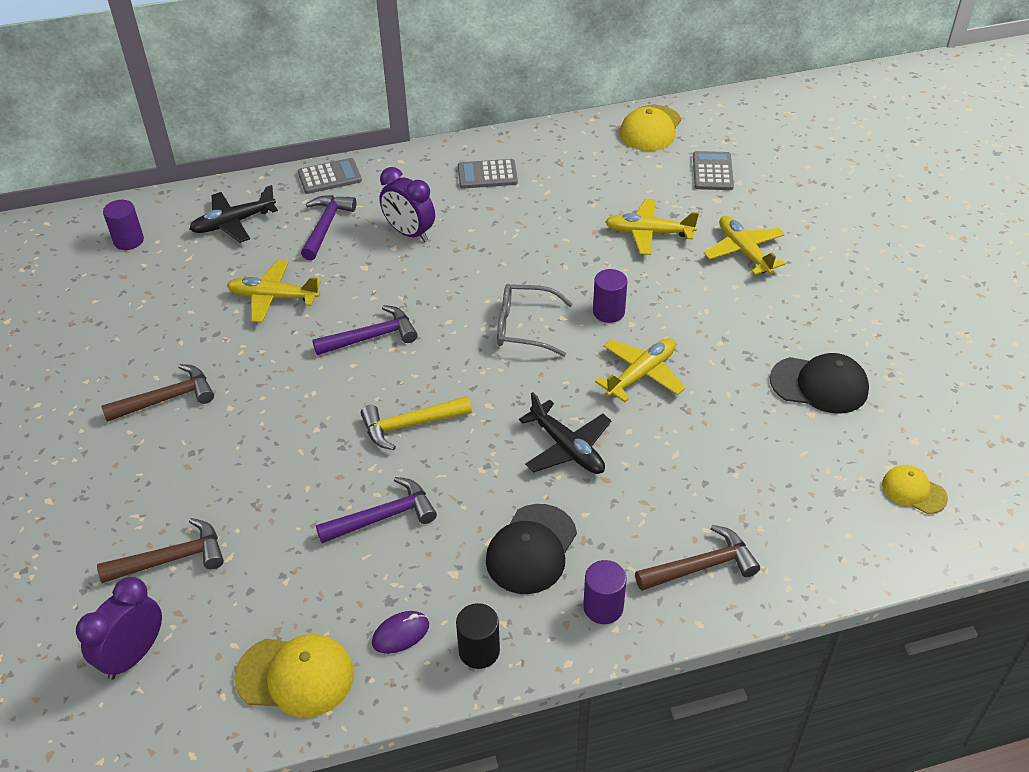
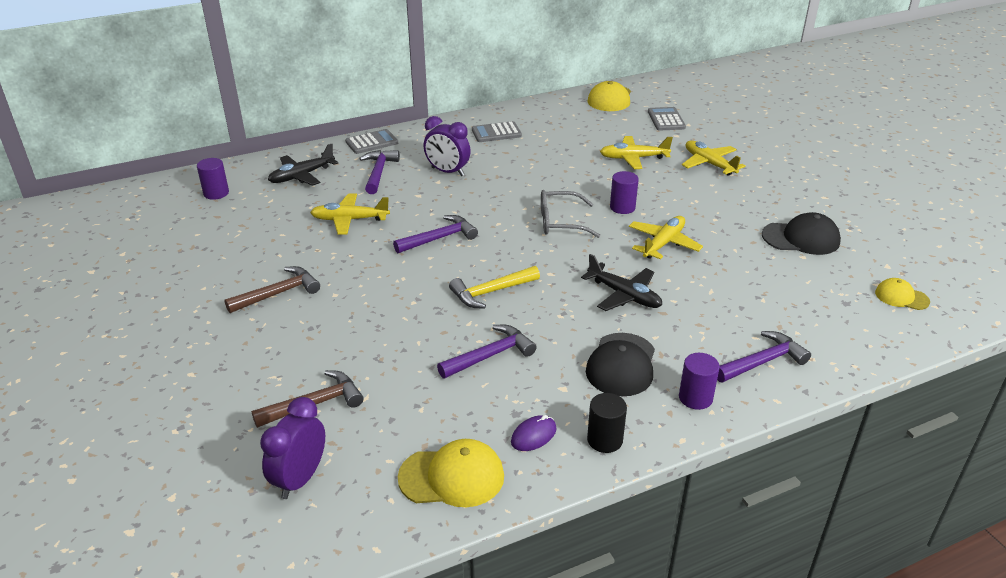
camera: 10 degrees left, 10 degrees down
(702, 566) = (762, 362): brown hammer -> purple hammer

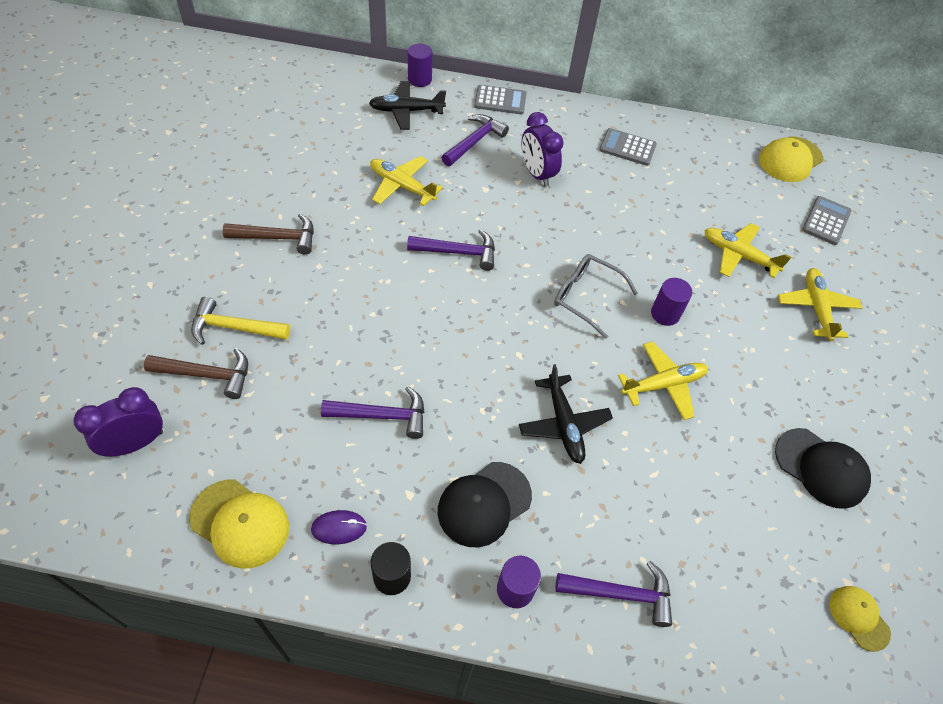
camera: 30 degrees right, 20 degrees up
(216, 193) = (322, 95): purple cylinder -> purple cylinder (419, 79)
(491, 292) = (446, 343): yellow hammer -> yellow hammer (234, 327)

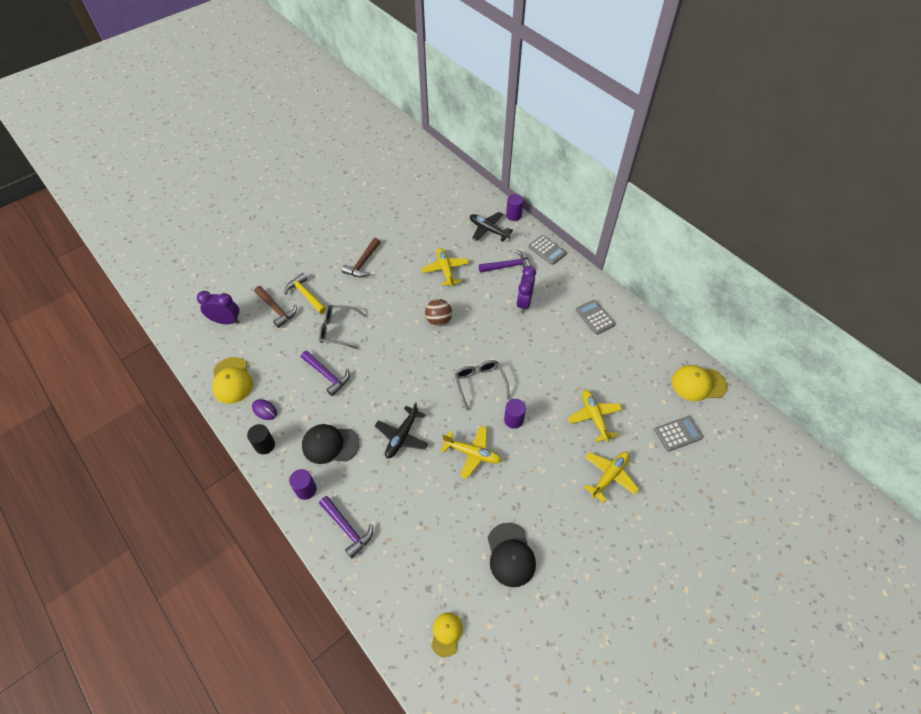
camera: 45 degrees right, 0 degrees up
(278, 238) = (362, 263): brown hammer -> brown hammer turned 75 degrees clockwise
(334, 346) = (338, 330): none -> grey glasses
(458, 252) = (439, 320): purple hammer -> brown ball

